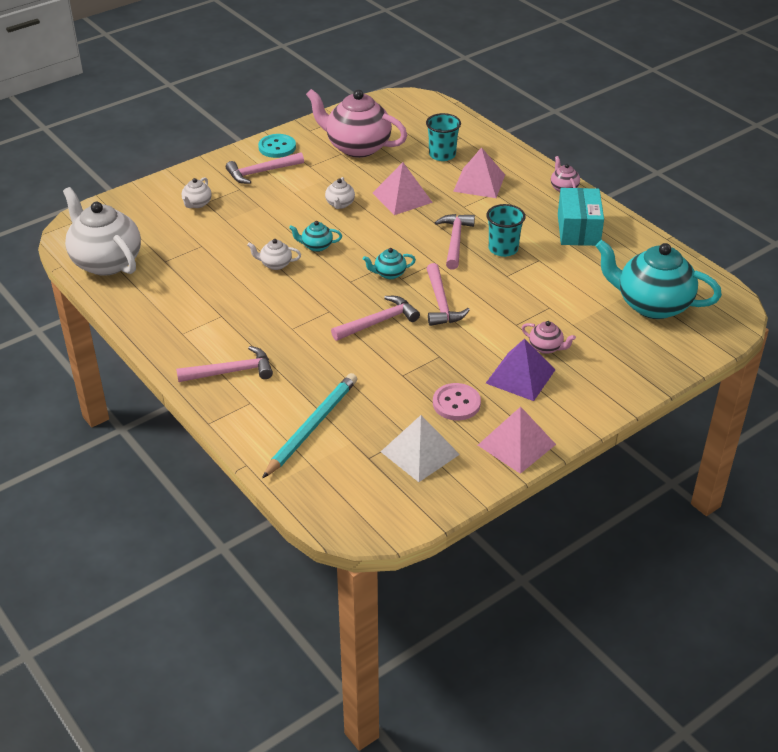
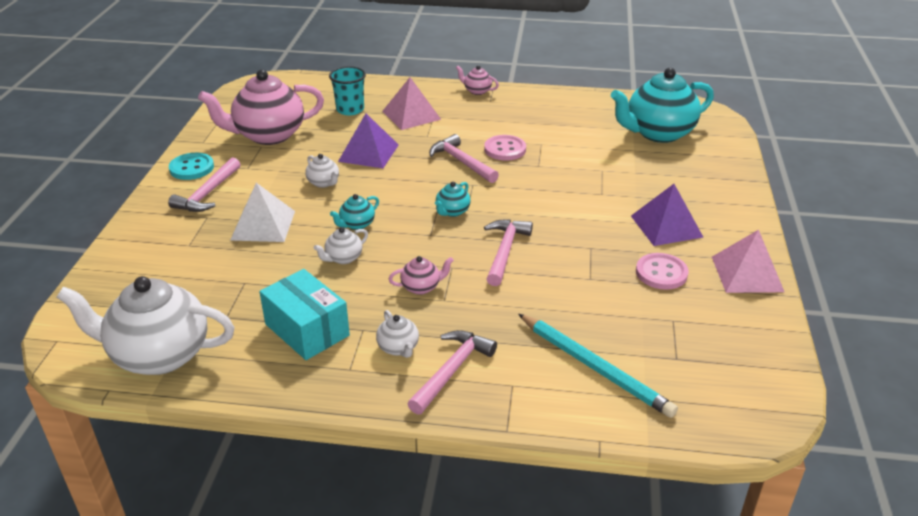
camera: 45 degrees left, 5 degrees down
(197, 204) = (182, 250): white teapot -> white teapot (398, 348)
(311, 427) = (595, 367): turquoise pencil -> turquoise pencil turned 150 degrees clockwise
(402, 197) = (368, 153): pink pyramid -> purple pyramid
(420, 453) = (702, 327): white pyramid -> white pyramid (263, 225)
(441, 303) = (526, 210): pink hammer -> none
(503, 249) = (505, 149): turquoise cup -> pink button
(546, 348) = (647, 197): pink teapot -> pink teapot (421, 287)
(578, 230) = (532, 111): turquoise box -> turquoise box (307, 330)

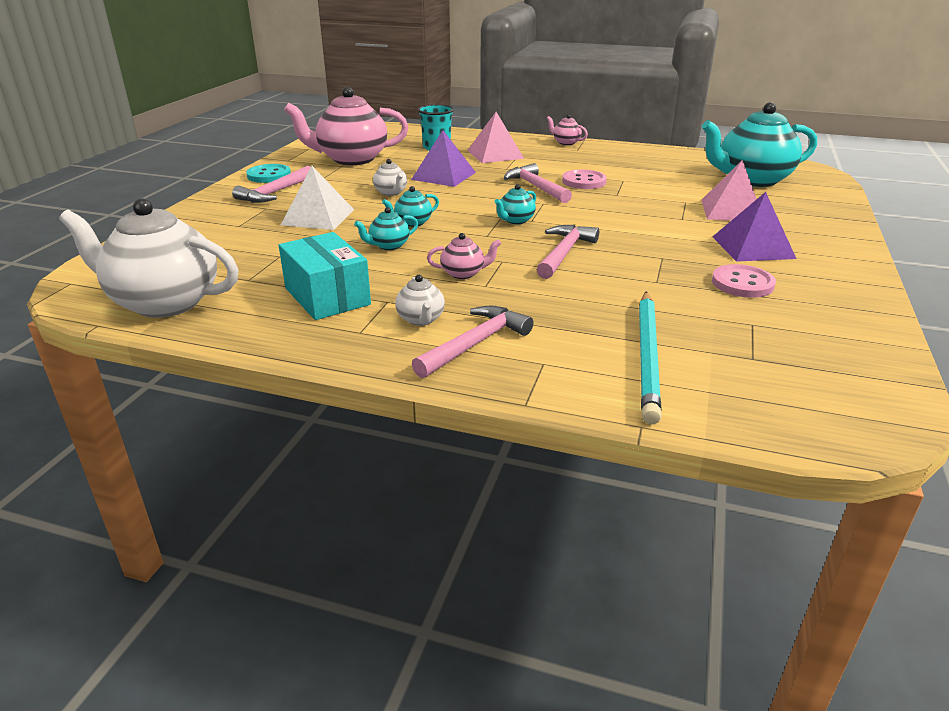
camera: 10 degrees right, 5 degrees down
(343, 258) = (389, 246): white teapot -> turquoise teapot
(595, 367) = (648, 356): turquoise pencil -> turquoise pencil turned 45 degrees clockwise
(747, 274) = (848, 292): pink pyramid -> pink pyramid (732, 210)

